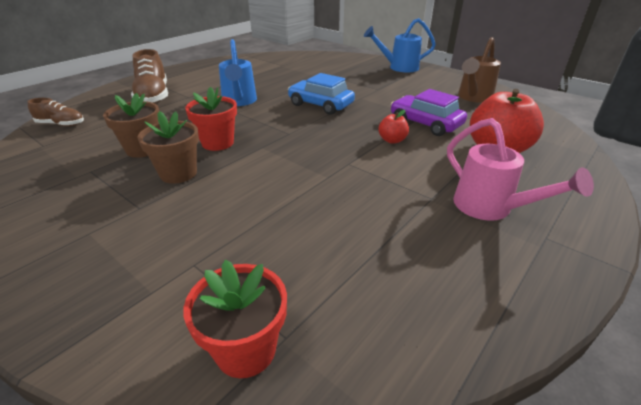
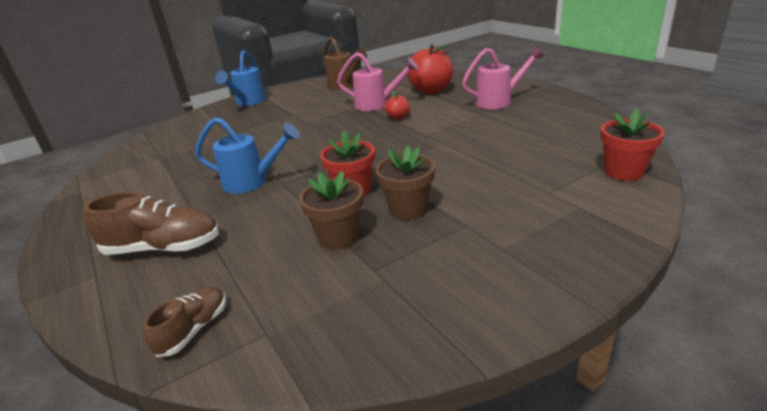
camera: 70 degrees left, 5 degrees down
(320, 105) = (304, 140): blue car -> none
(425, 123) = (377, 105): purple car -> pink watering can

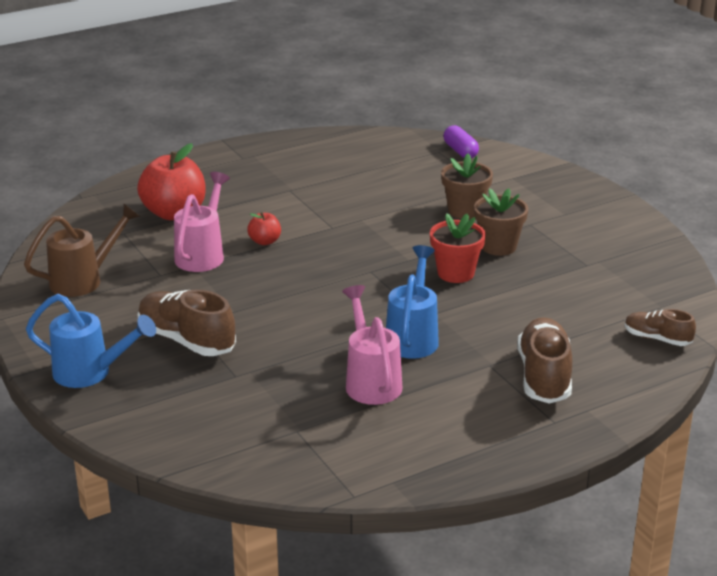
camera: 90 degrees left, 0 degrees up
(273, 116) = (186, 340): none -> brown shoe
(338, 237) = (539, 280): brown flower pot -> brown flower pot (465, 211)
(499, 101) = (254, 176): pink watering can -> pink watering can (371, 381)
(623, 172) = (460, 151): red flower pot -> purple capsule

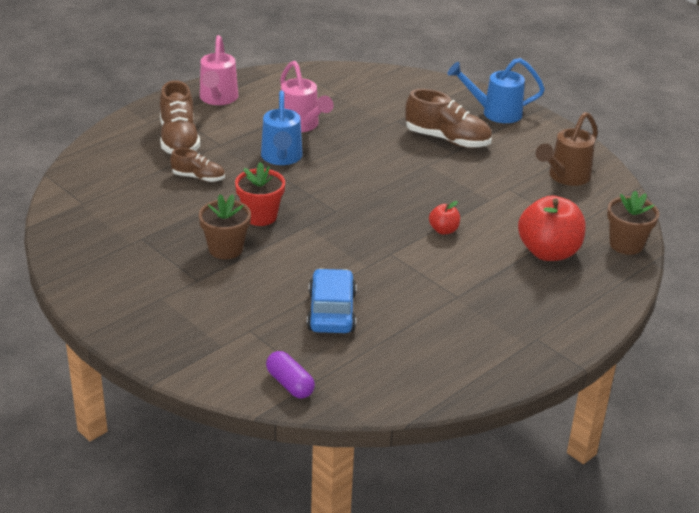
camera: 165 degrees right, 5 degrees up
(203, 254) = (489, 211): pink watering can -> pink watering can (217, 99)
(409, 190) = (331, 311): none -> blue car
(465, 211) = (266, 289): brown flower pot -> brown flower pot (626, 244)
(657, 339) = (89, 175): brown shoe -> brown shoe (198, 177)

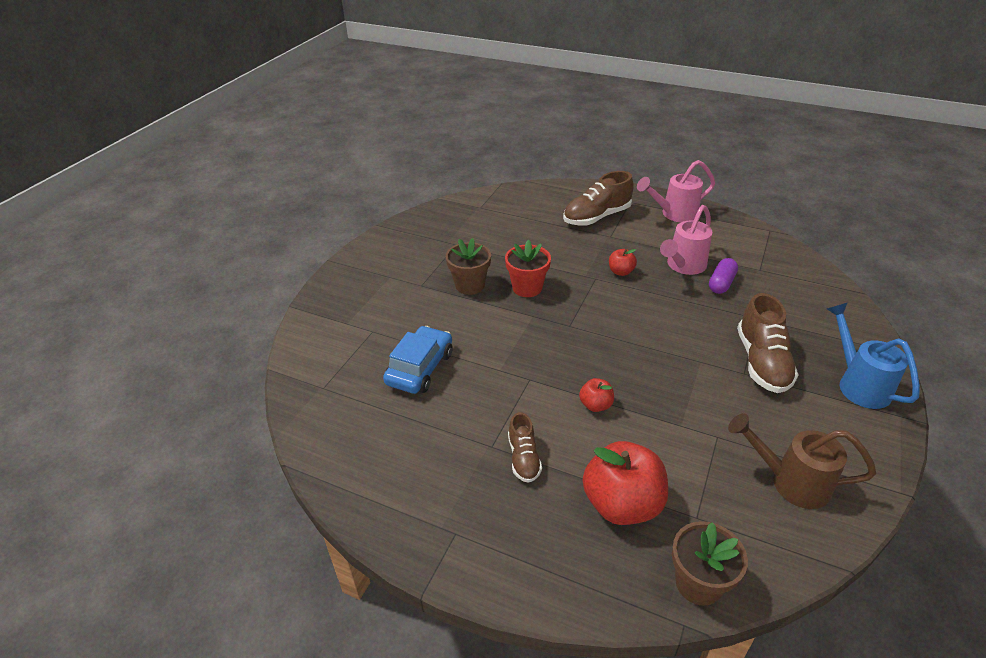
camera: 70 degrees right, 5 degrees up
(198, 177) = (554, 242): brown shoe -> brown shoe (523, 458)
(281, 158) = (621, 272): blue watering can -> red apple
(290, 384) = (313, 374): purple capsule -> purple capsule (721, 283)
(331, 311) = (420, 368): blue car -> blue car turned 45 degrees counterclockwise

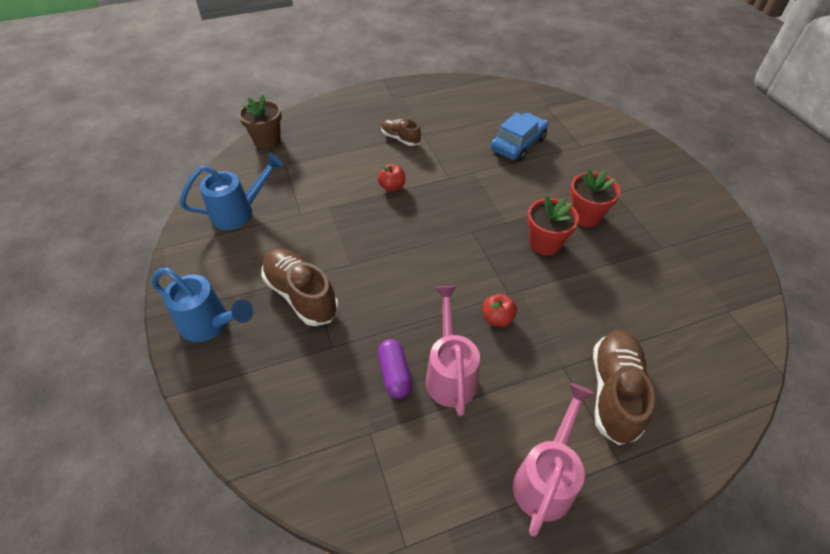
camera: 135 degrees right, 10 degrees up
(420, 368) = (518, 144): blue car -> blue car turned 120 degrees counterclockwise
(470, 285) = (585, 216): brown flower pot -> red flower pot
(622, 504) = (329, 149): red apple -> none
(790, 482) = (240, 212): brown watering can -> blue watering can

